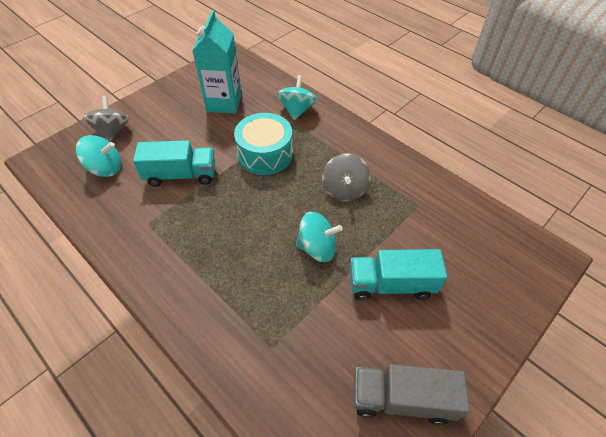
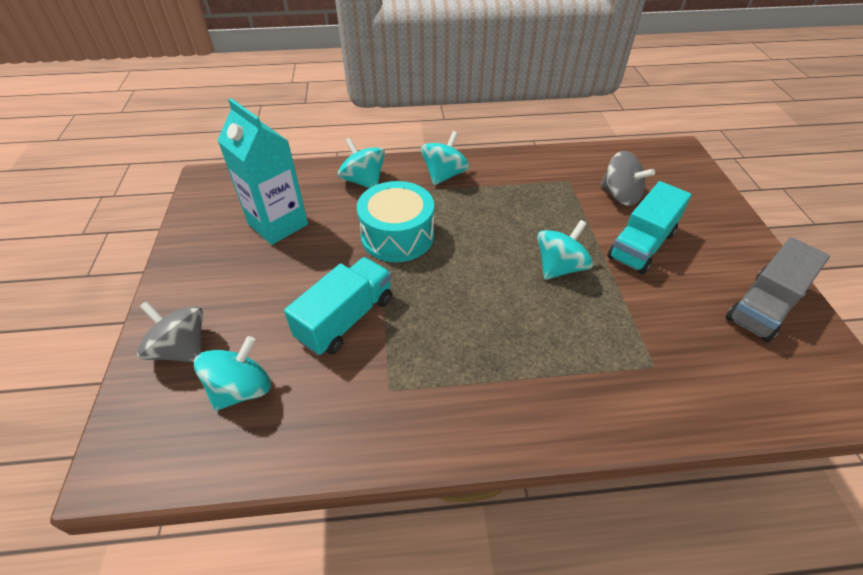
camera: 50 degrees left, 5 degrees down
(344, 189) = (505, 210): grey spinning top -> grey spinning top (620, 195)
(345, 140) = (444, 175): none -> turquoise spinning top

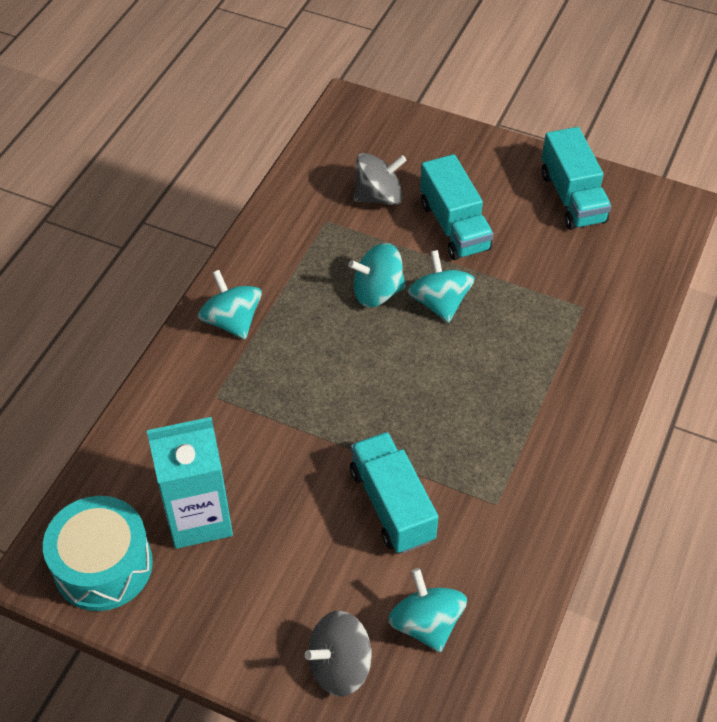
camera: 60 degrees left, 5 degrees up
(363, 181) = (182, 402): turquoise spinning top -> turquoise spinning top (377, 292)
(397, 236) = (302, 411): turquoise drum -> turquoise drum (103, 565)
(763, 307) = (572, 197): grey truck -> turquoise truck

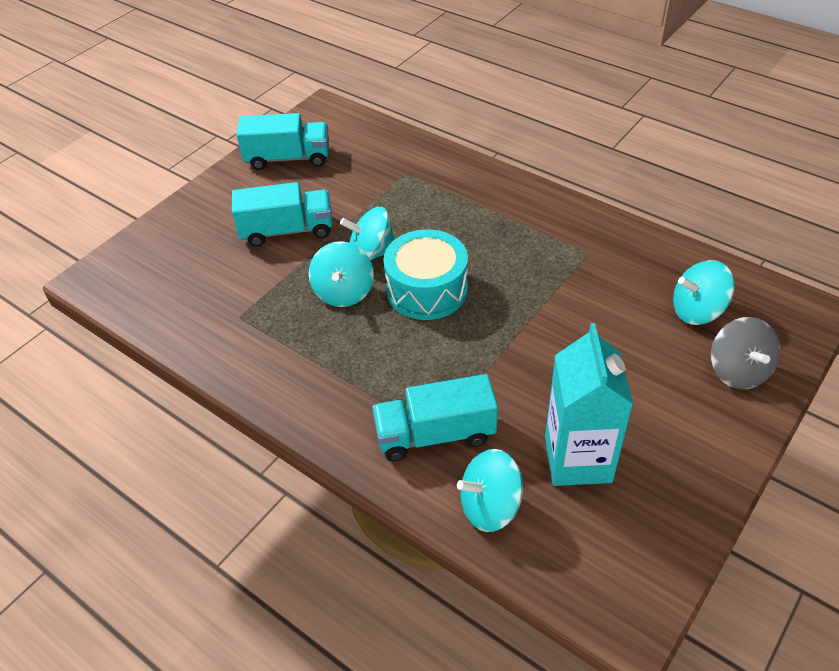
camera: 75 degrees left, 5 degrees down
(103, 565) = (627, 551): turquoise drum -> turquoise drum (427, 290)
(232, 321) = (340, 406): turquoise spinning top -> turquoise spinning top (490, 506)
(379, 196) = (226, 274): grey spinning top -> none
(392, 505) = (581, 315): turquoise truck -> turquoise truck (435, 434)

